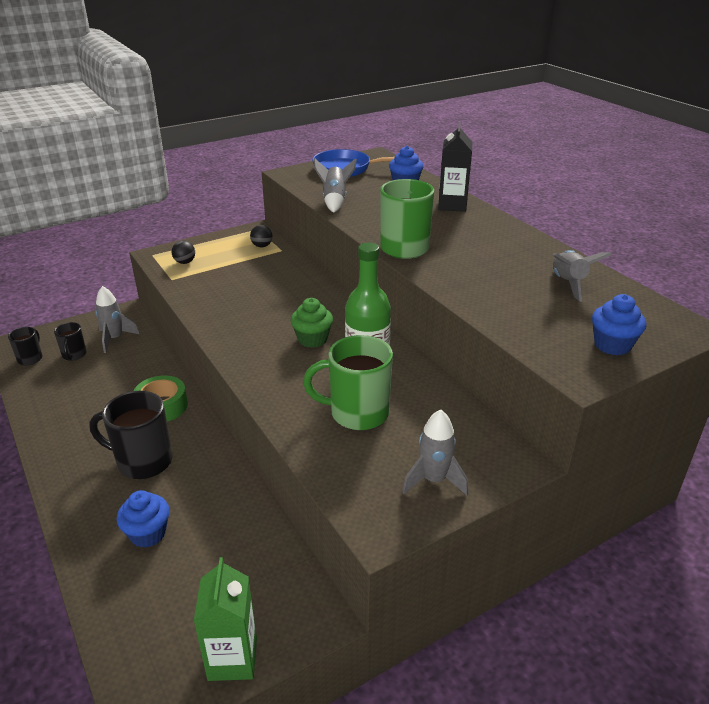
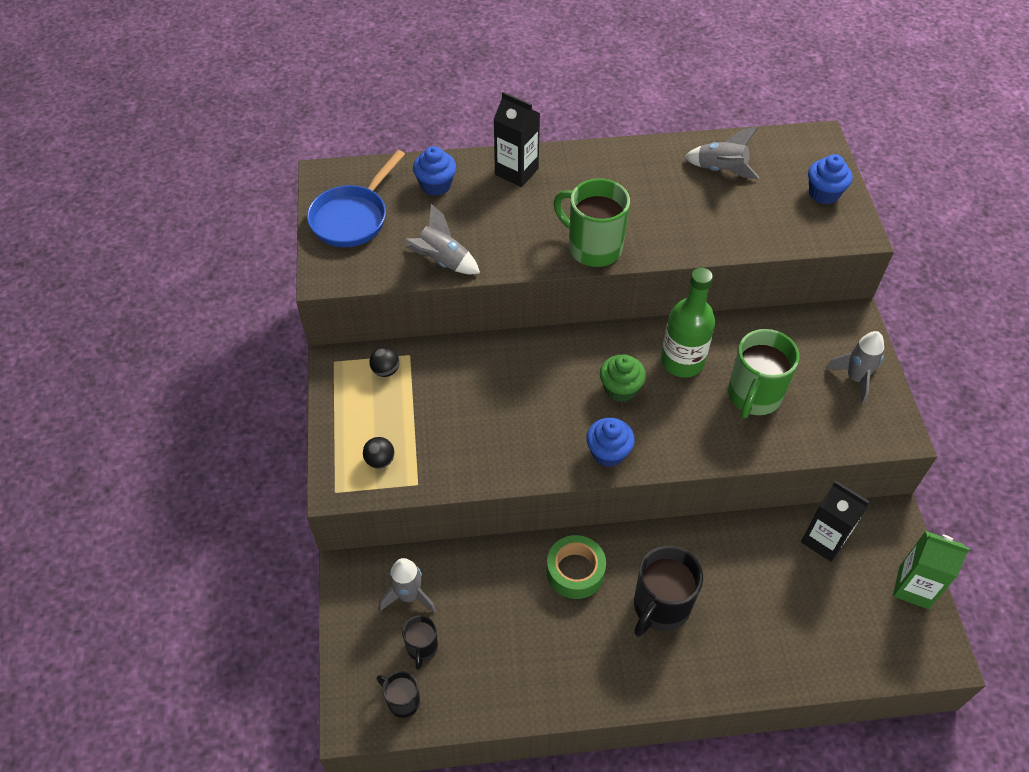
camera: 65 degrees left, 20 degrees up
(74, 355) = (422, 648): black mug -> black mug turned 75 degrees clockwise
(148, 533) = (763, 621): blue cupcake -> blue cupcake (608, 453)
(262, 561) = (824, 540): none -> black carton

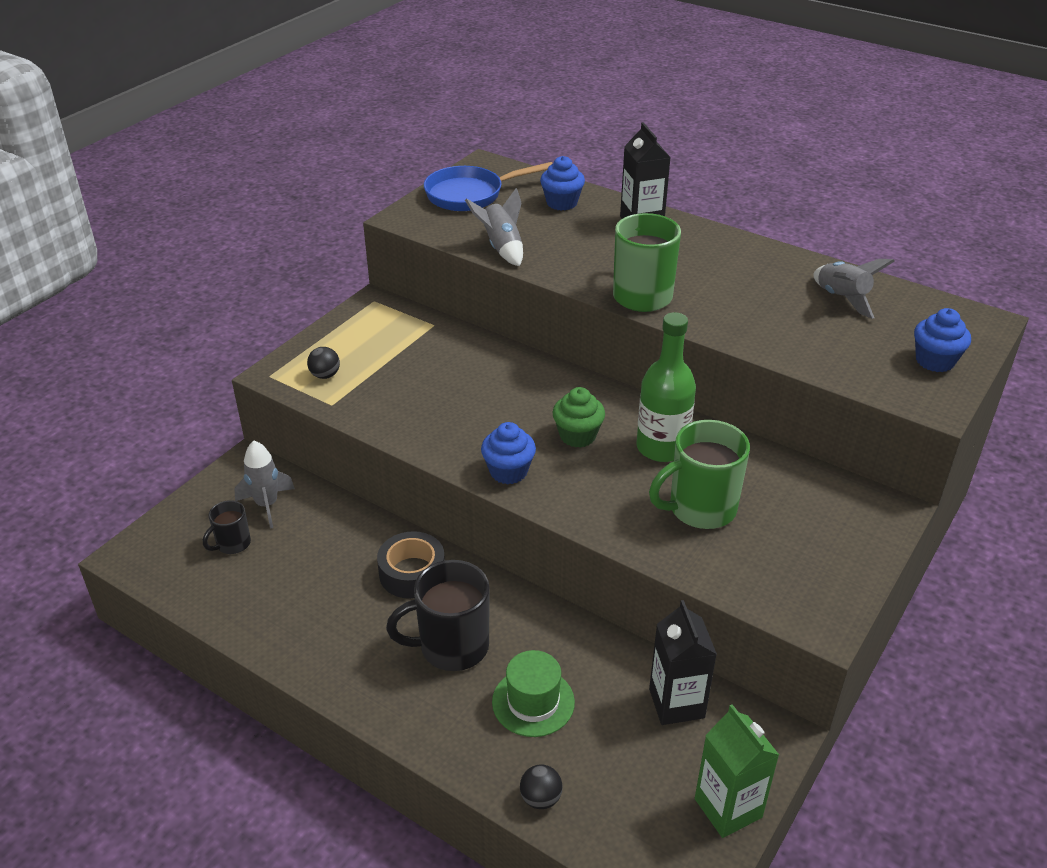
camera: 40 degrees right, 15 degrees down
(385, 370) = (403, 325): black ball -> black ball (540, 798)
(402, 701) = (175, 568): black mug -> none
(575, 571) = (412, 573): green tape -> black tape
(748, 606) = (533, 702): none -> green hat
(855, 378) = (830, 555): grey rocket -> none

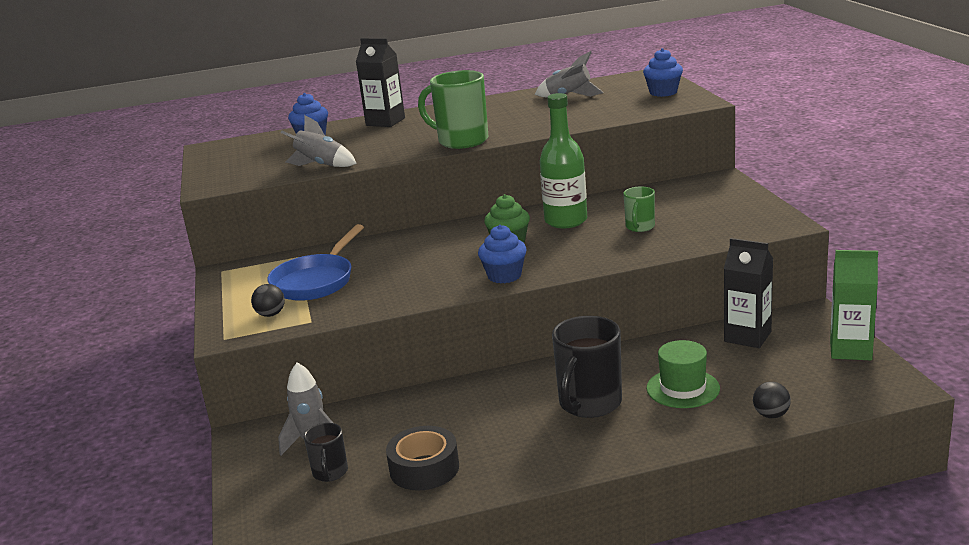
camera: 45 degrees left, 15 degrees down
(412, 573) = (492, 396): black tape -> black tape (424, 468)
(470, 194) = (234, 160): blue pan -> blue pan (316, 281)
(700, 509) = (640, 227): green mug -> green mug, size x0.54

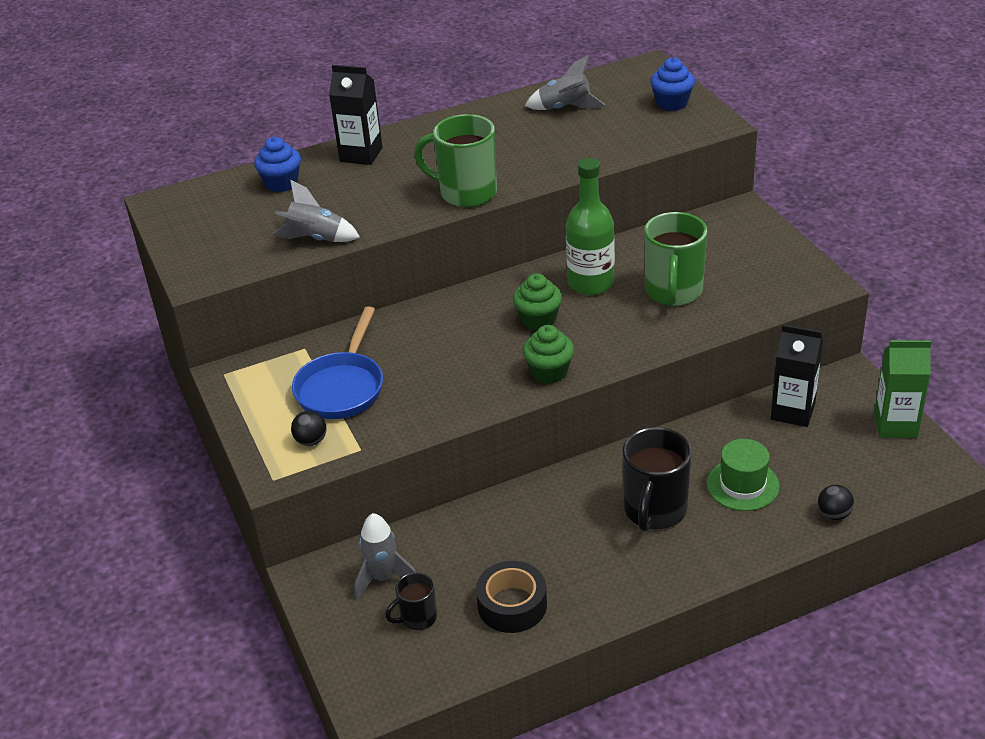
camera: 10 degrees left, 15 degrees up
(330, 473) = (417, 618): black mug -> black mug turned 75 degrees clockwise
(504, 276) = (549, 372): blue cupcake -> green cupcake
(640, 227) = (673, 292): green mug -> green mug, size x1.86

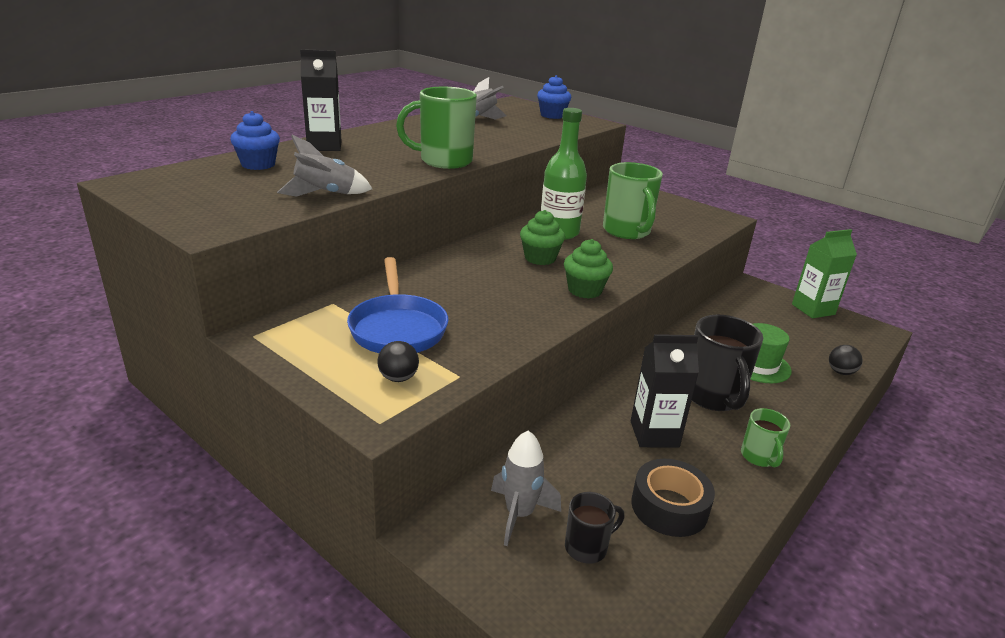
camera: 30 degrees left, 10 degrees down
(417, 618) = (587, 547): black mug -> black mug turned 150 degrees counterclockwise
(640, 583) = (759, 457): none -> green mug
(793, 411) = (740, 312): black carton -> black carton (654, 434)

